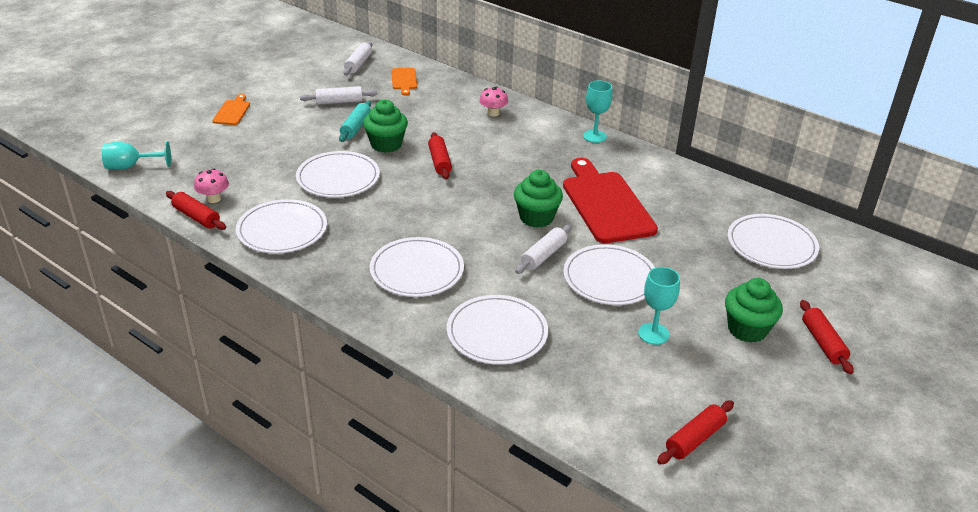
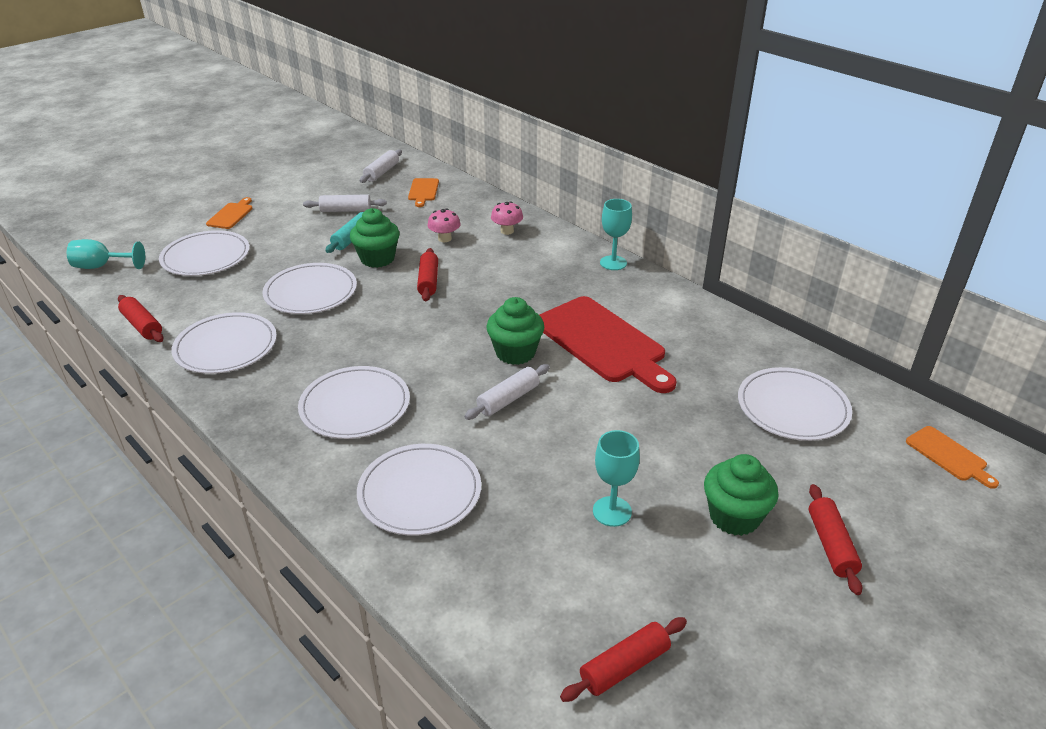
camera: 10 degrees right, 0 degrees up
(214, 199) = (169, 306): pink mushroom -> pink mushroom (444, 239)
(606, 204) = (602, 342): red cutting board -> red cutting board turned 150 degrees clockwise
(609, 278) = (579, 434): white plate -> white plate (206, 257)
(895, 272) = (948, 456): none -> orange cutting board

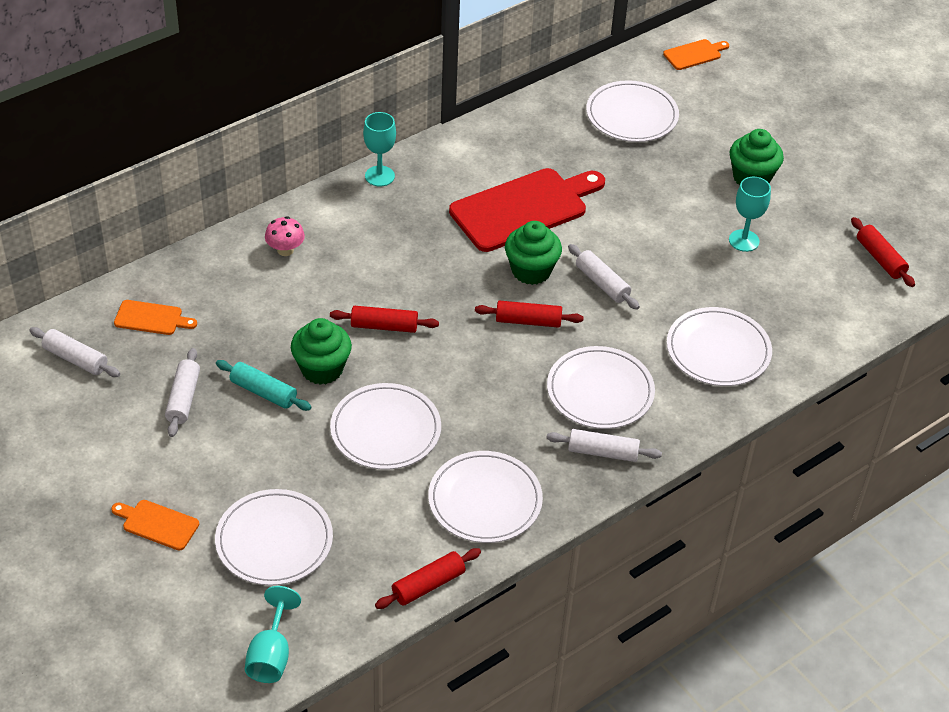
camera: 85 degrees left, 10 degrees up
(273, 412) = (602, 452): none -> white rolling pin
(444, 239) = (289, 306): pink mushroom -> none
(831, 545) = (779, 138): red rolling pin -> red rolling pin (528, 321)

